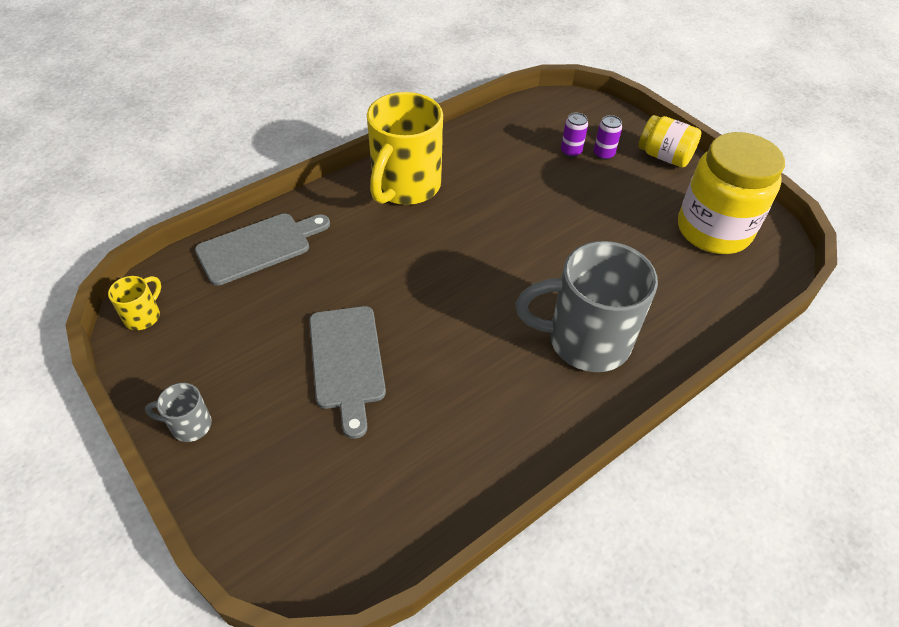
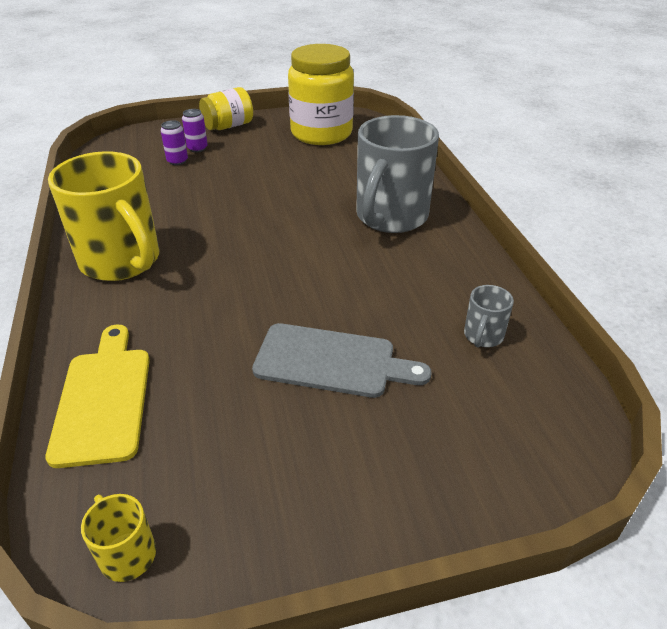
camera: 65 degrees left, 10 degrees down
(189, 425) = (350, 525): grey mug -> grey mug (483, 336)
(258, 247) = (103, 399): grey cutting board -> yellow cutting board

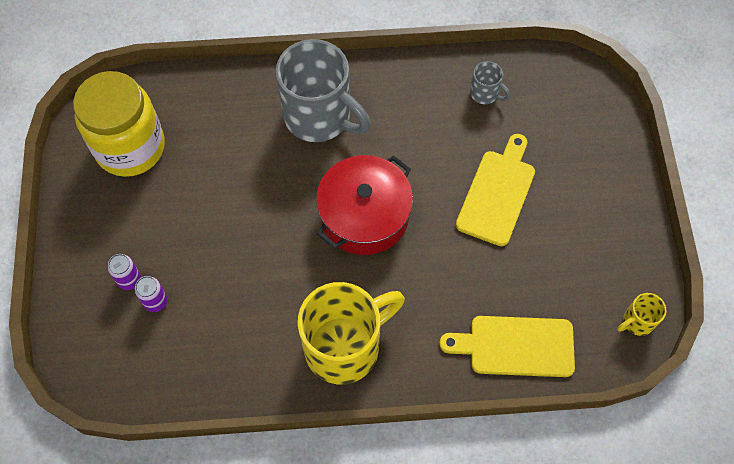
camera: 80 degrees left, 25 degrees up
(228, 126) = (79, 244): yellow jar -> none
(278, 258) = (364, 215): none -> red pot
(331, 361) = (497, 193): grey cutting board -> yellow cutting board

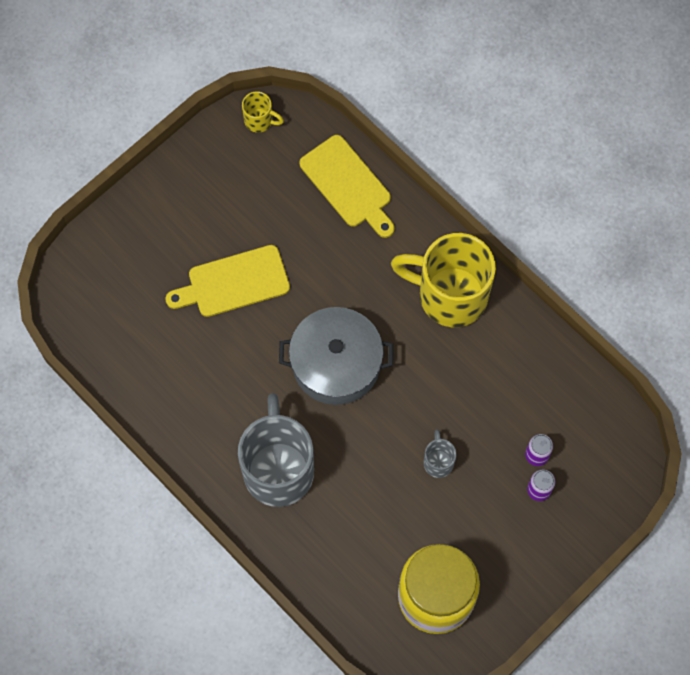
camera: 130 degrees left, 5 degrees up
(364, 215) = (336, 364): red pot -> grey pot
(485, 94) = (146, 357): grey mug -> grey mug (438, 461)

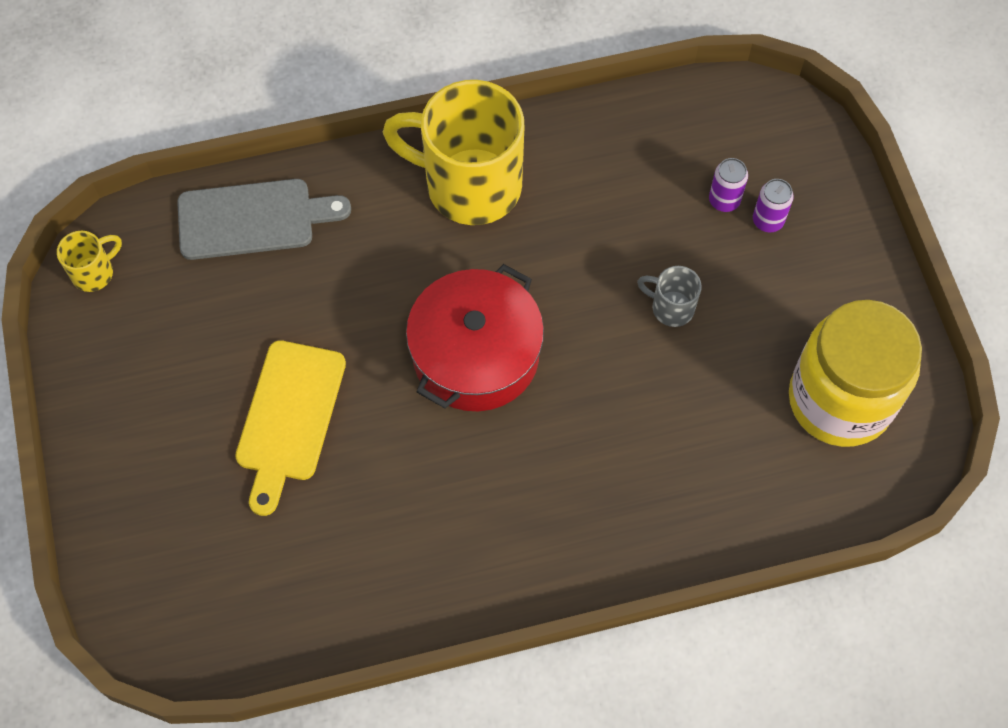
camera: 60 degrees left, 5 degrees down
(278, 469) = (573, 495): grey mug -> none
(336, 364) = (476, 355): grey pot -> red pot
(348, 185) = (253, 219): yellow cutting board -> grey cutting board
(450, 295) = (469, 185): yellow mug -> yellow mug turned 60 degrees clockwise

